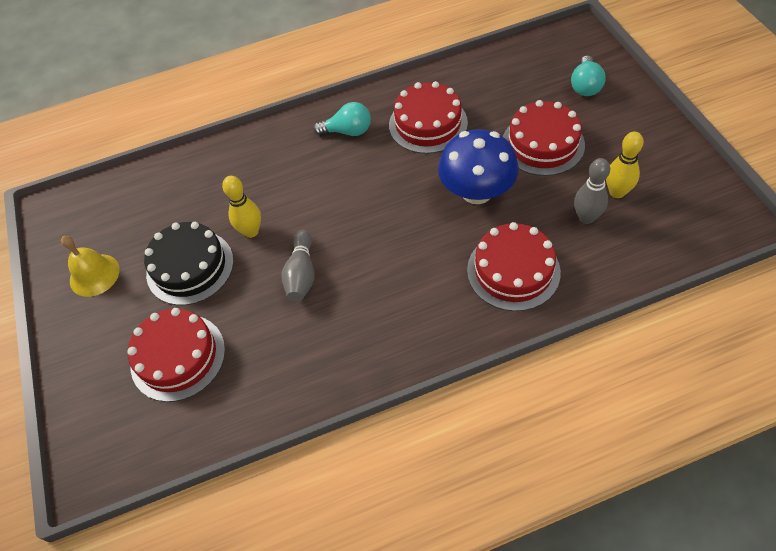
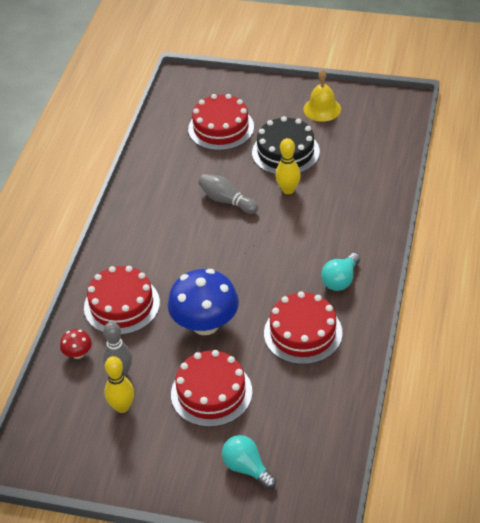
camera: 120 degrees right, 10 degrees down
(600, 265) = (78, 353): none -> red mushroom

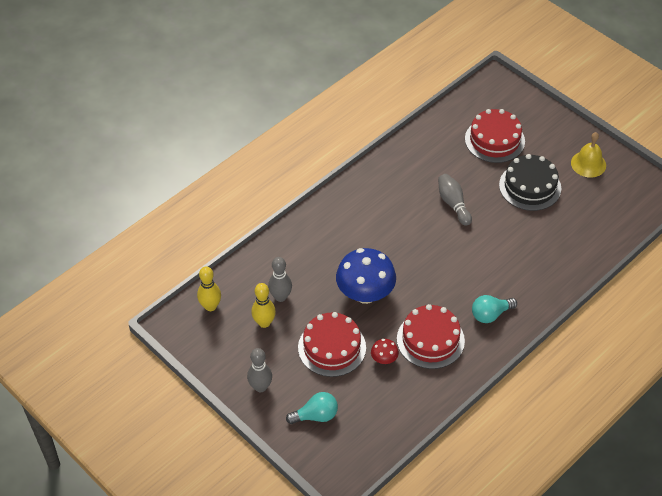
camera: 30 degrees right, 5 degrees up
(78, 353) = (262, 266): red mushroom -> red mushroom (384, 359)
(122, 305) = (317, 246): red cake -> none
(167, 472) = (260, 387): none -> grey bowling pin
(247, 468) = (316, 416): turquoise light bulb -> turquoise light bulb turned 90 degrees clockwise
(288, 190) = (507, 219): yellow bowling pin -> yellow bowling pin (210, 306)

